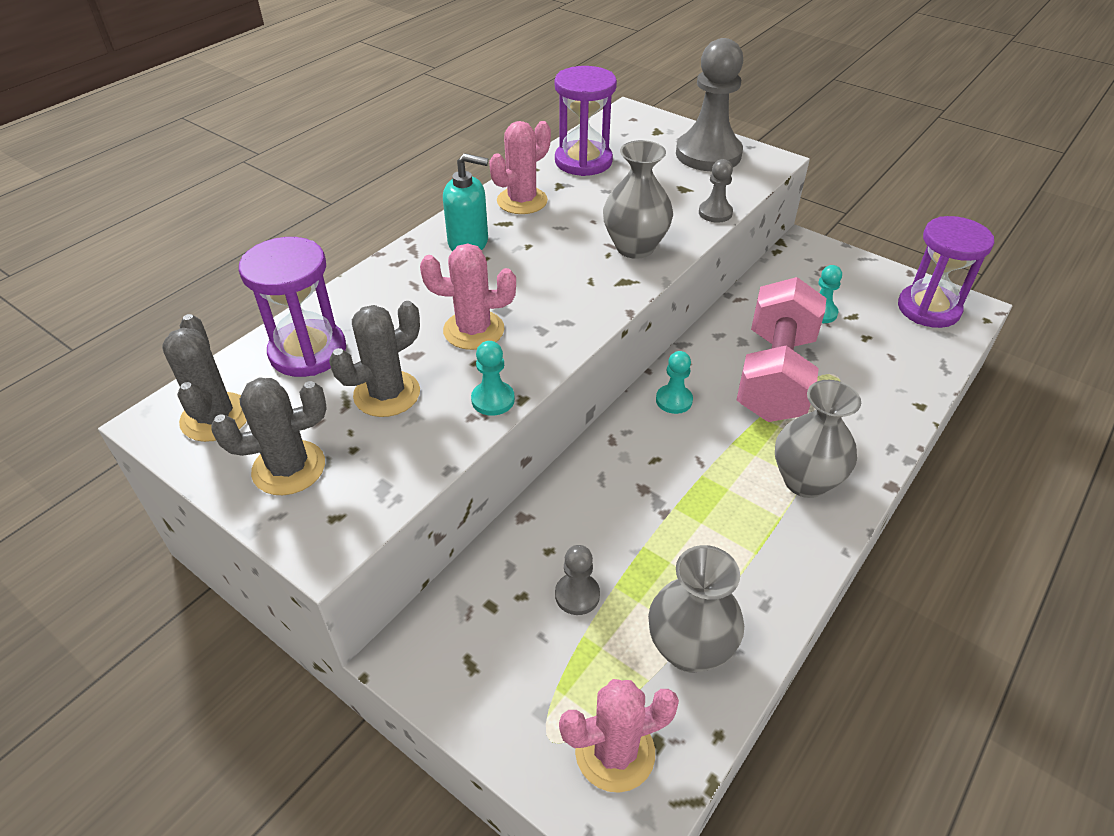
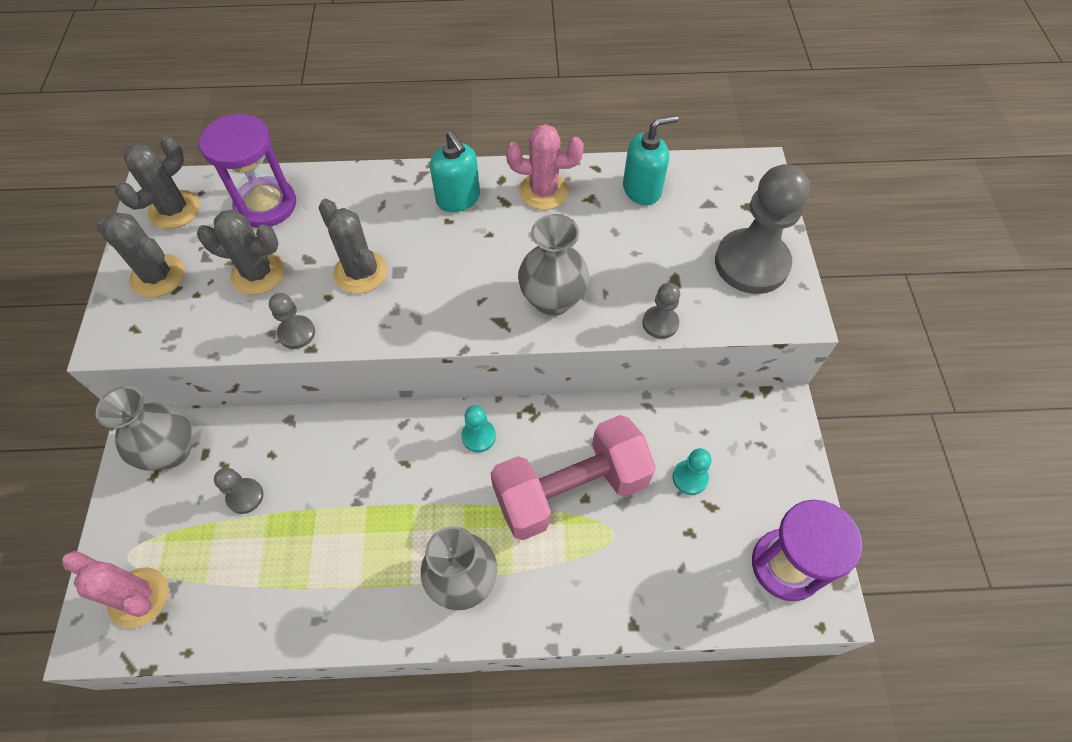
camera: 50 degrees right, 15 degrees up
(474, 330) = (360, 272): pink cactus -> grey cactus
(493, 400) = (296, 333): turquoise pawn -> grey pawn
(583, 161) = (642, 190): purple hourglass -> turquoise soap dispenser
(689, 649) = (244, 593): grey vase -> grey vase (171, 451)

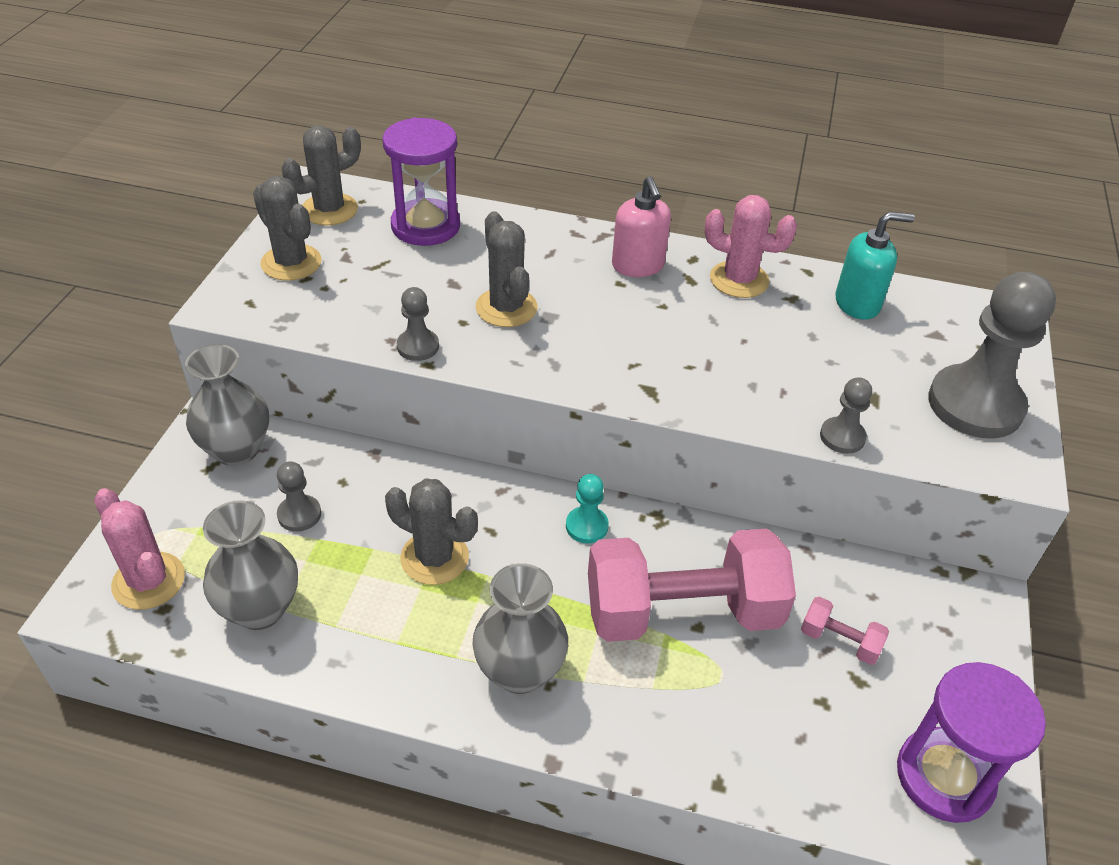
camera: 15 degrees right, 15 degrees down
(258, 273) = (395, 284): grey cactus -> grey cactus (434, 557)
(458, 199) = (638, 266): turquoise soap dispenser -> pink soap dispenser
(552, 300) = (717, 384): grey vase -> grey vase (260, 609)
(690, 478) = (839, 641): turquoise pawn -> pink dumbbell

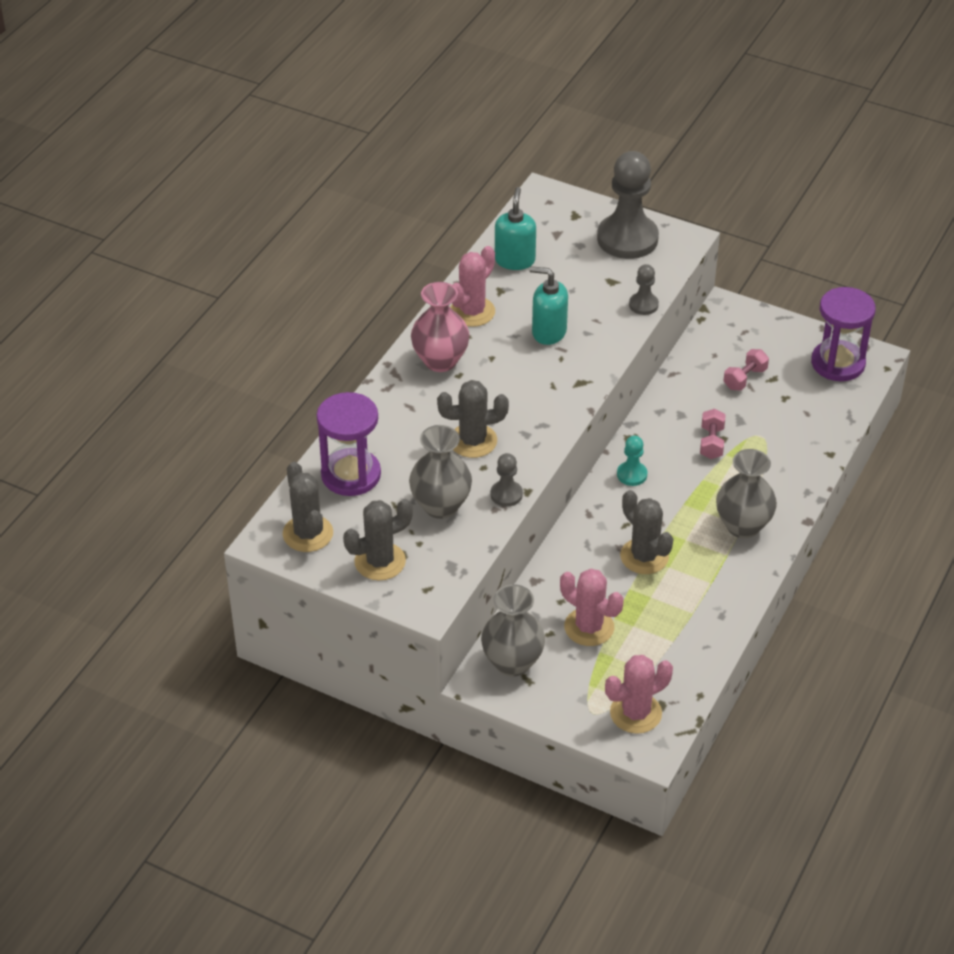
camera: 75 degrees left, 0 degrees up
(260, 609) = (671, 651): grey vase -> grey vase (441, 506)
(299, 514) = (589, 627): grey pawn -> pink cactus
(434, 557) = (644, 556): grey cactus -> grey cactus turned 75 degrees counterclockwise
(638, 266) = (440, 361): pink soap dispenser -> pink vase
(682, 612) = (711, 443): pink dumbbell -> pink dumbbell, size x0.41
(735, 349) = (548, 332): none -> turquoise soap dispenser

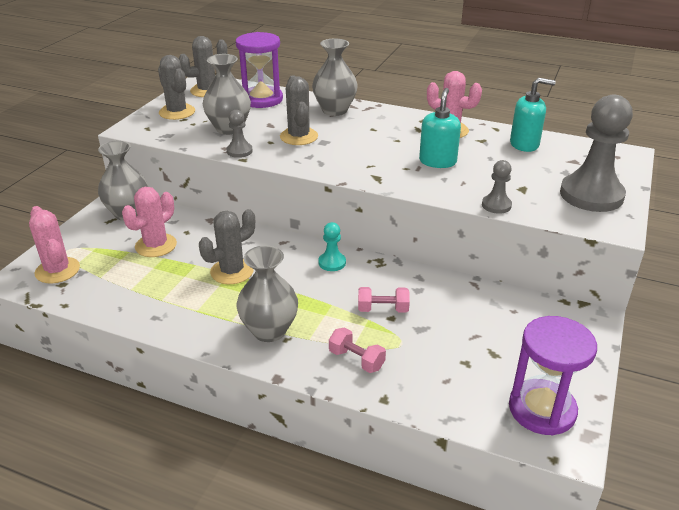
camera: 85 degrees right, 10 degrees down
(399, 405) = (335, 110): none -> grey vase
(440, 361) = (387, 121): pink vase -> none
(745, 378) = (485, 332): pink dumbbell -> pink dumbbell (356, 360)

